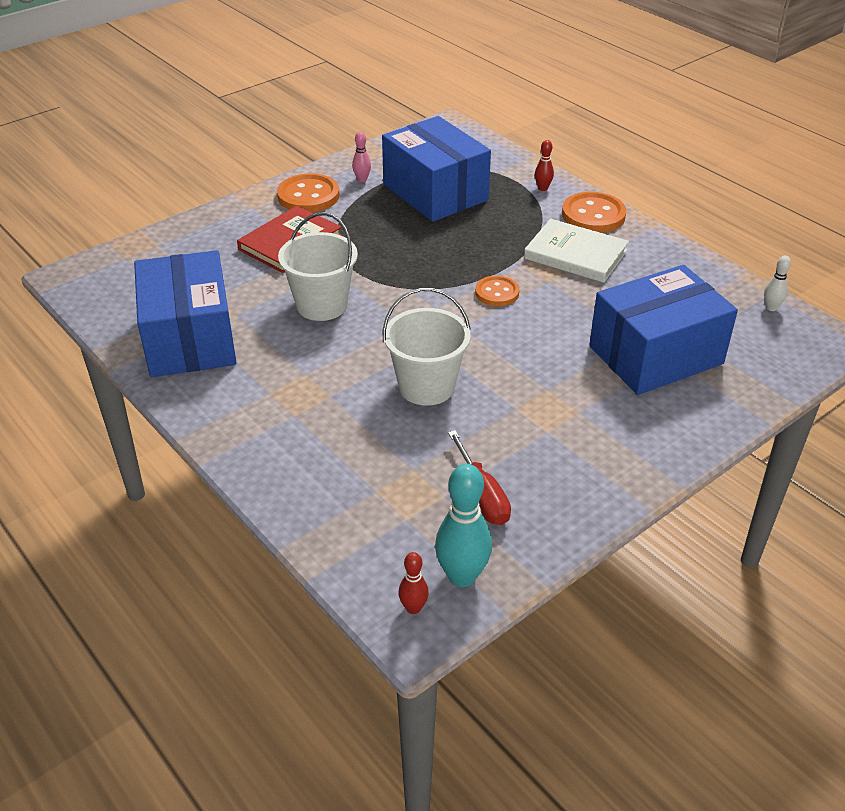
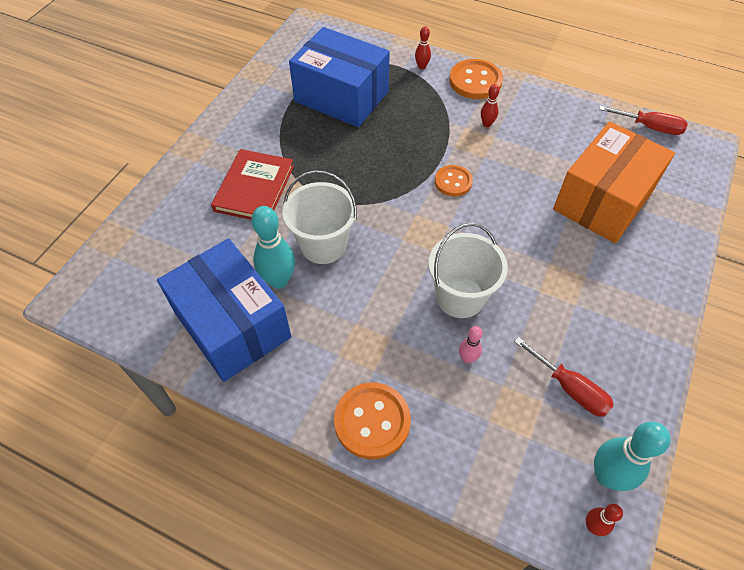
camera: 25 degrees left, 15 degrees up
(258, 319) = (279, 280): none -> turquoise bowling pin
(308, 196) = (238, 133): orange button -> orange button (372, 421)
(362, 180) = (273, 102): pink bowling pin -> pink bowling pin (467, 358)
(575, 254) = (487, 124): white book -> red bowling pin
(655, 355) = (603, 200): blue box -> orange box
(771, 307) = (649, 127): white bowling pin -> red screwdriver

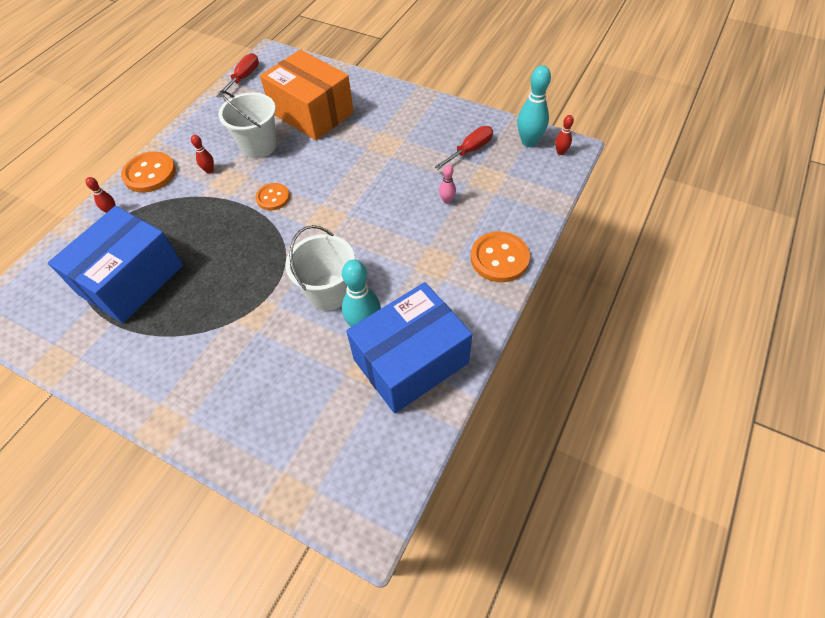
camera: 85 degrees left, 0 degrees up
(254, 188) = (245, 355): red book -> none
(460, 297) = (393, 201): white bucket -> white bucket (258, 146)

